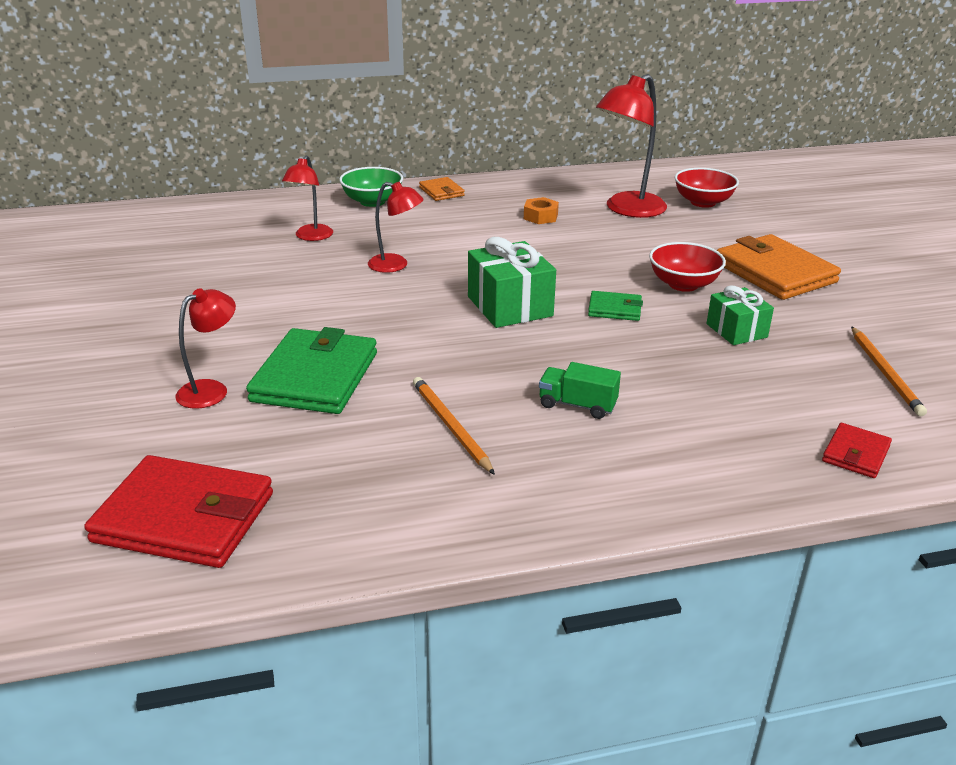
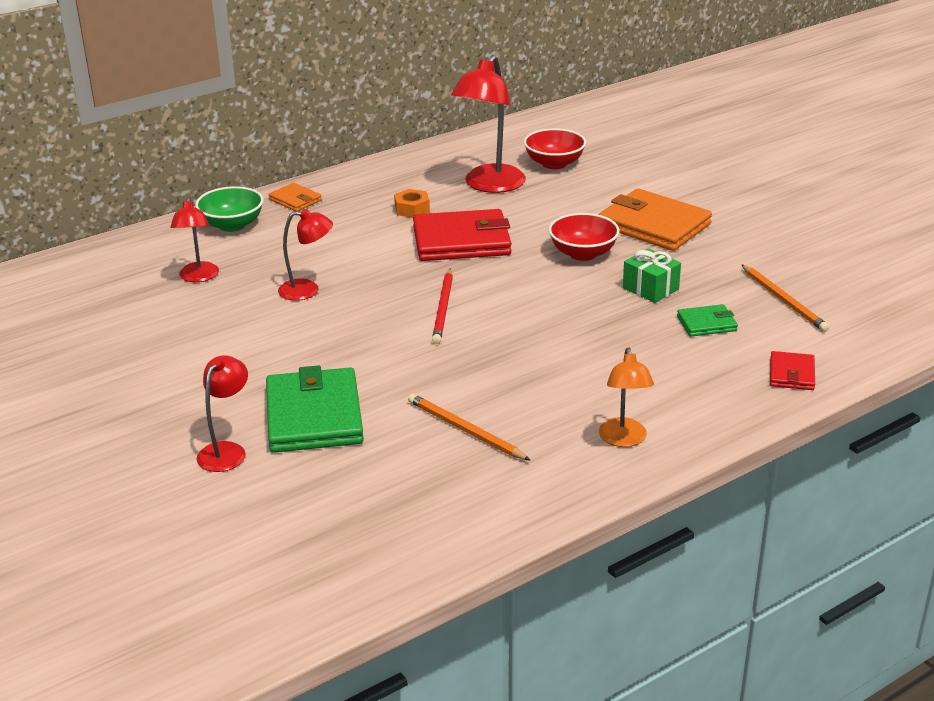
camera: 20 degrees left, 0 degrees up
(184, 518) = (296, 562): red wallet -> red wallet (461, 241)
(510, 306) = (443, 308): green gift -> red pencil
(577, 405) = (558, 386): green truck -> none
(614, 309) = (537, 291): green wallet -> green wallet (706, 323)
(614, 479) = (624, 440): none -> orange lamp

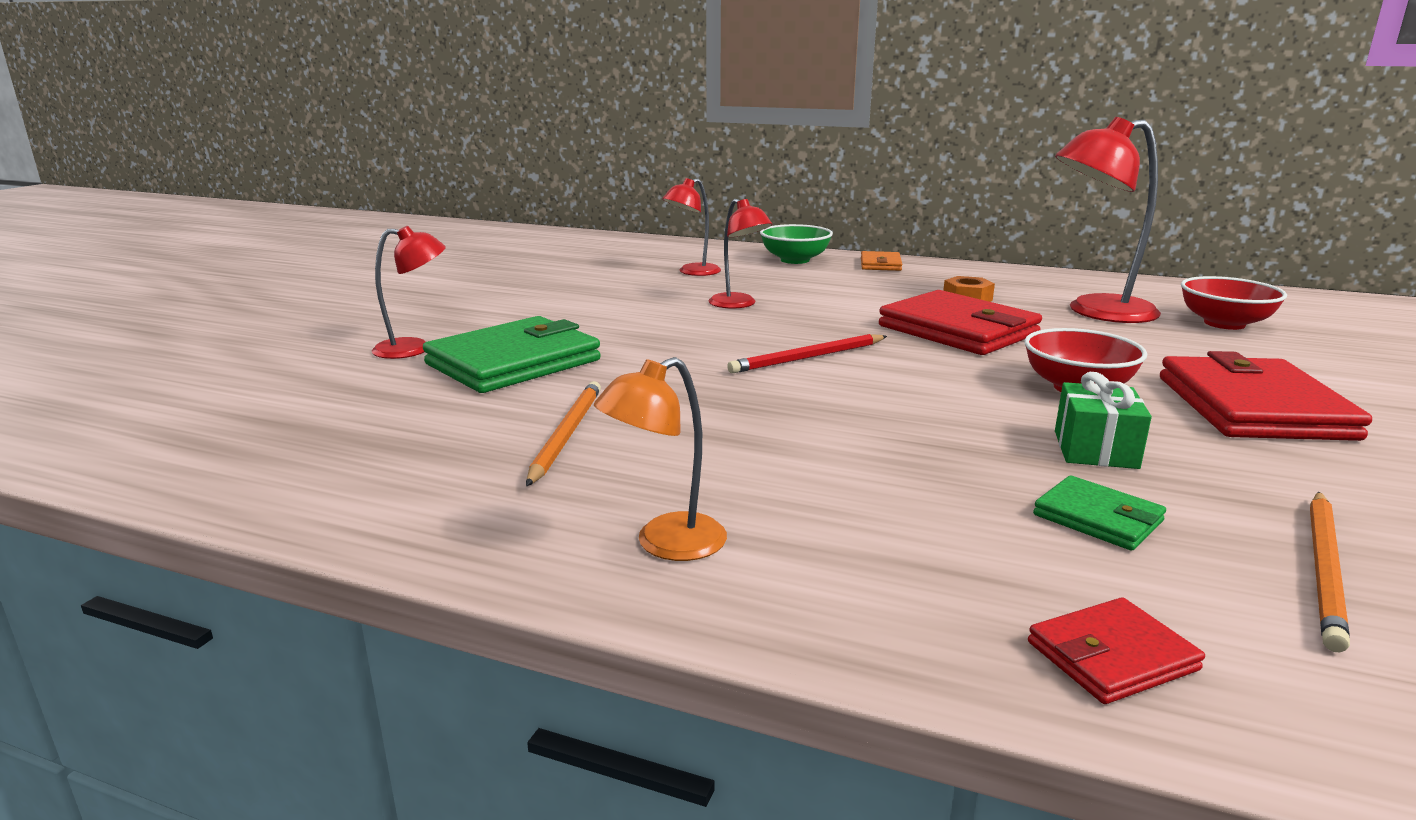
camera: 55 degrees right, 10 degrees down
(654, 225) = (1253, 407): orange wallet -> red wallet

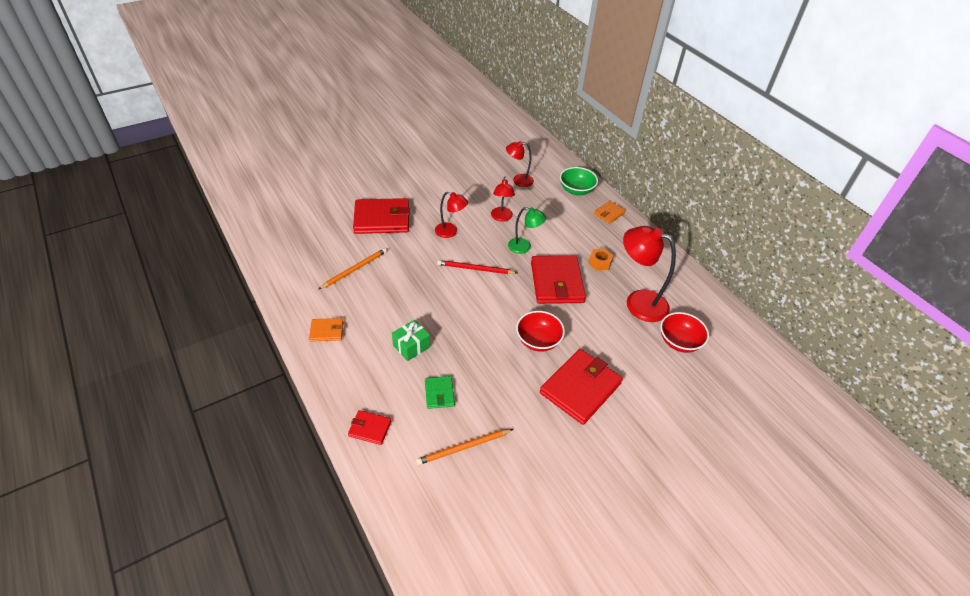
camera: 35 degrees right, 25 degrees up
(414, 349) = (362, 193): red lamp -> red lamp (450, 232)
(513, 362) = (382, 219): green wallet -> red wallet
(665, 544) = (327, 331): orange lamp -> orange wallet
(835, 317) = (524, 247): none -> green lamp
(1095, 449) = (488, 370): green gift -> green gift (411, 346)

